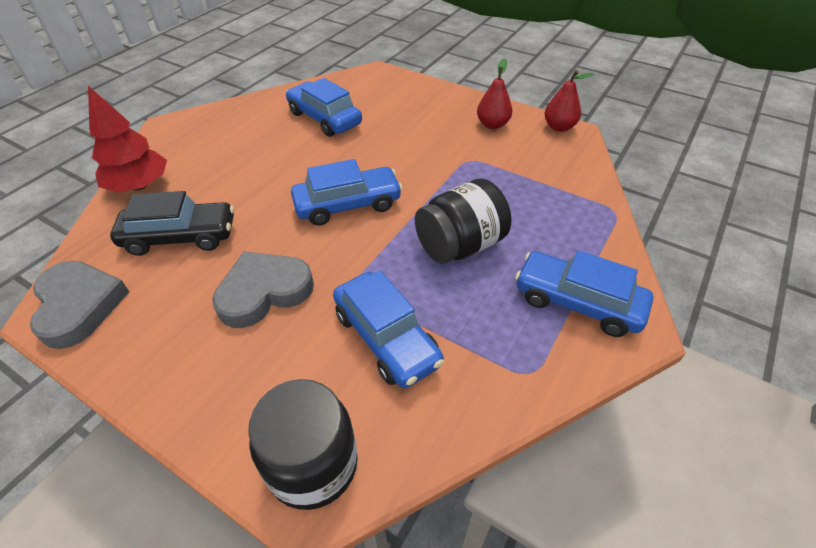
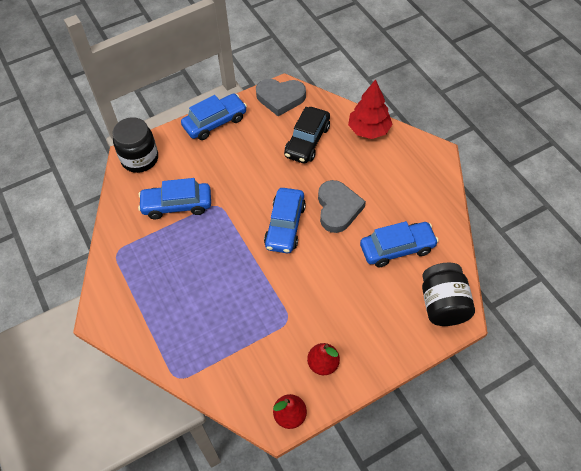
camera: 120 degrees right, 10 degrees up
(264, 292) = (241, 166): grey heart -> grey heart (338, 208)
(460, 245) = (212, 267): black jar -> black jar (442, 304)
(577, 302) = (133, 301): blue car -> blue car (215, 122)

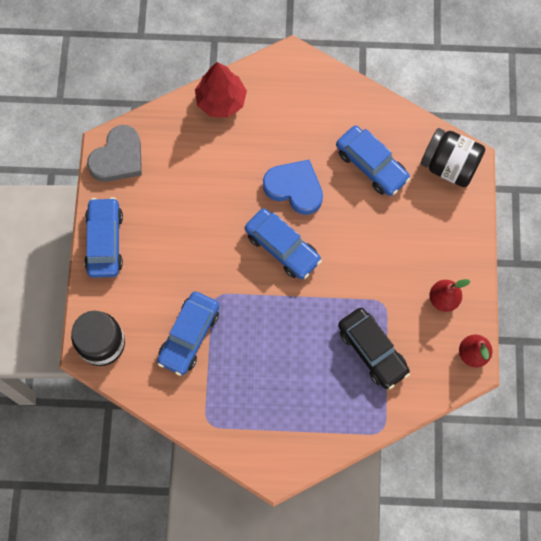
camera: 60 degrees left, 15 degrees up
(307, 141) = (194, 166): black car -> black car (372, 351)
(338, 208) = (294, 188): grey heart -> blue heart
(397, 248) = (371, 165): blue car -> blue car turned 120 degrees clockwise

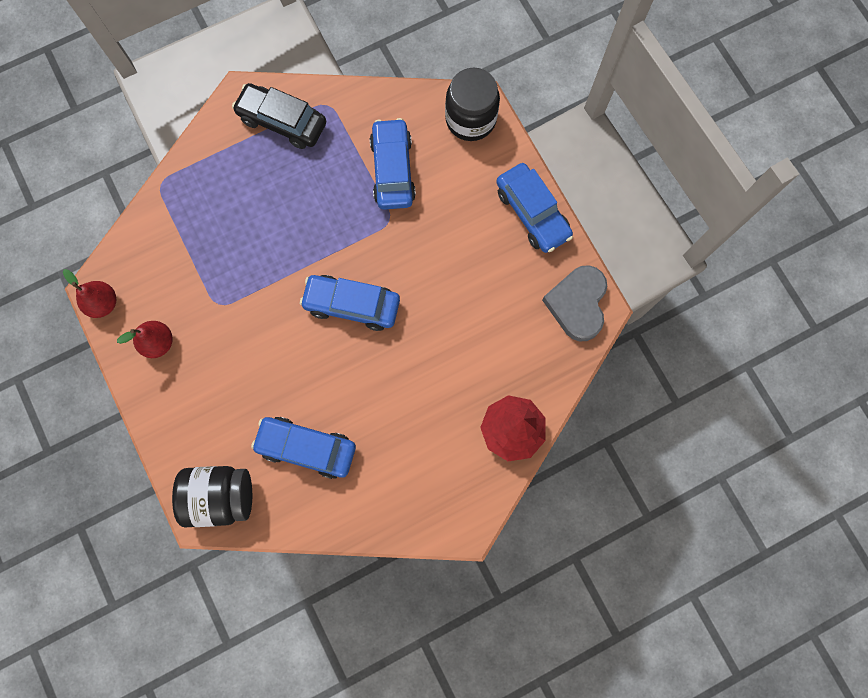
camera: 150 degrees right, 5 degrees up
(294, 188) = (375, 375): blue heart -> none
(372, 351) = (206, 252): black car -> black car (282, 121)

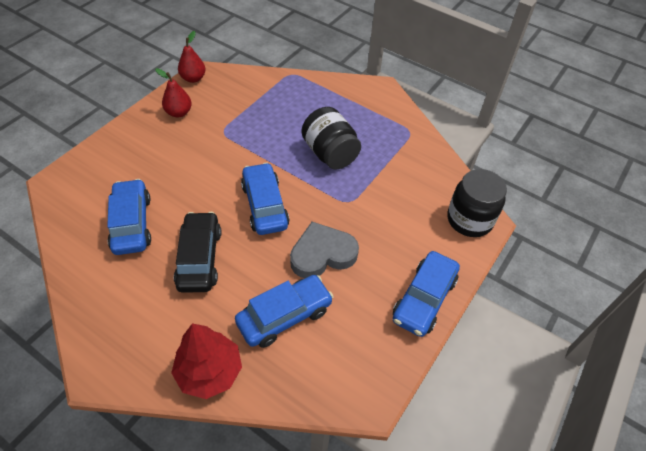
camera: 60 degrees right, 25 degrees down
(220, 496) = (73, 187): black jar -> black jar (330, 153)
(282, 121) = (378, 113): black car -> black car (199, 258)
(393, 170) = (390, 187): blue car -> blue car (284, 316)
(577, 304) = (363, 376): grey heart -> grey heart (322, 254)

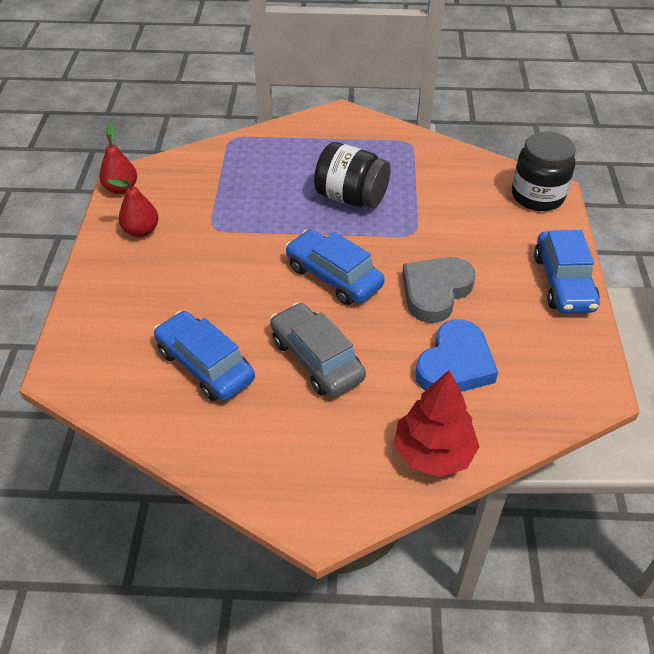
camera: 30 degrees left, 5 degrees down
(199, 258) = (316, 359): black car -> grey car
(284, 316) = (455, 364): blue car -> blue heart

